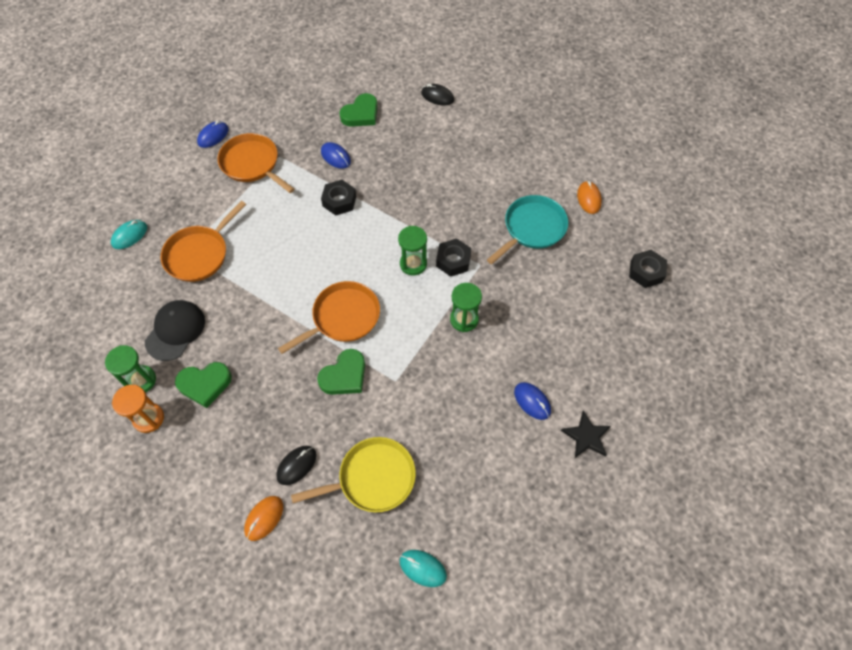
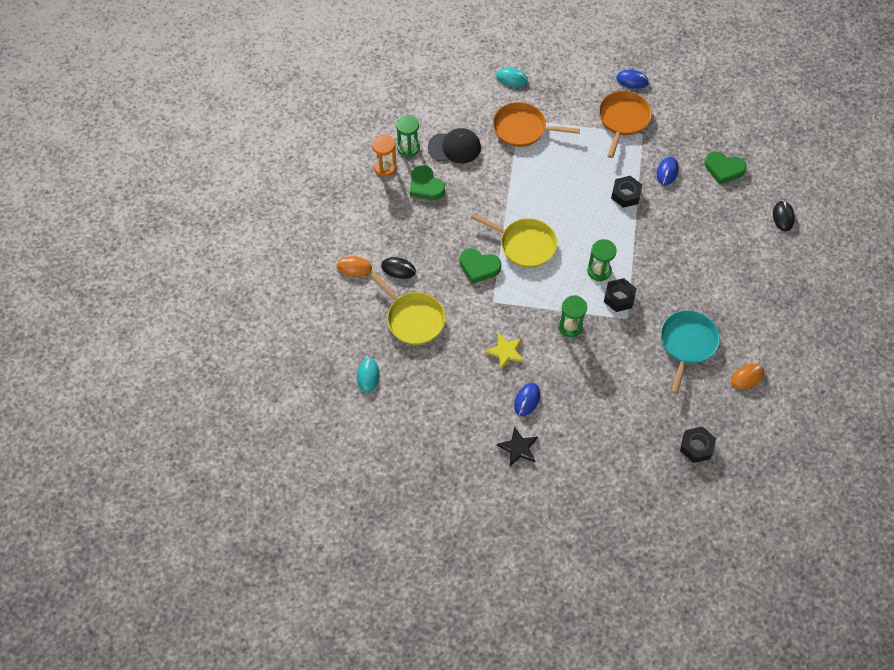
camera: 65 degrees right, 0 degrees up
(343, 317) = (525, 245): orange pan -> yellow pan
(464, 396) = (505, 352): none -> yellow star
(532, 228) = (687, 343): turquoise pan -> turquoise pan turned 90 degrees counterclockwise

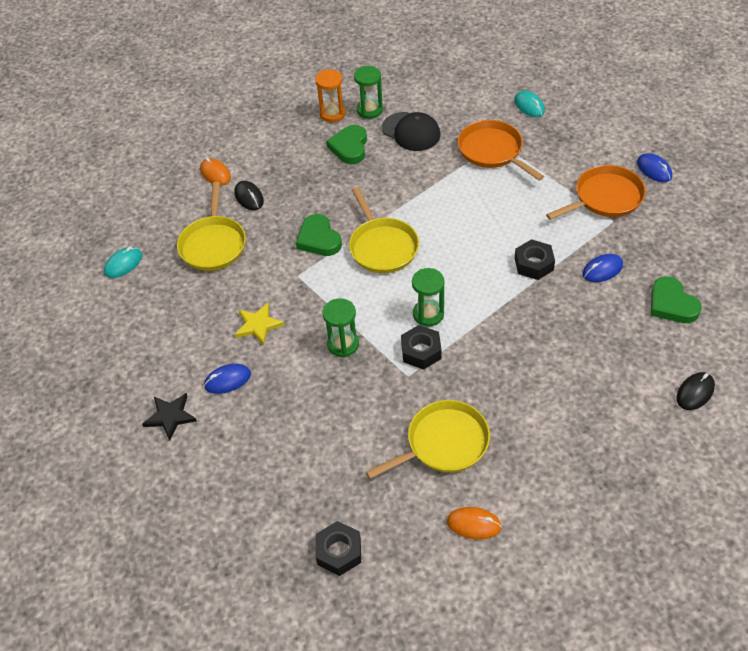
camera: 45 degrees right, 10 degrees down
(687, 343) = (444, 443): turquoise pan -> yellow pan

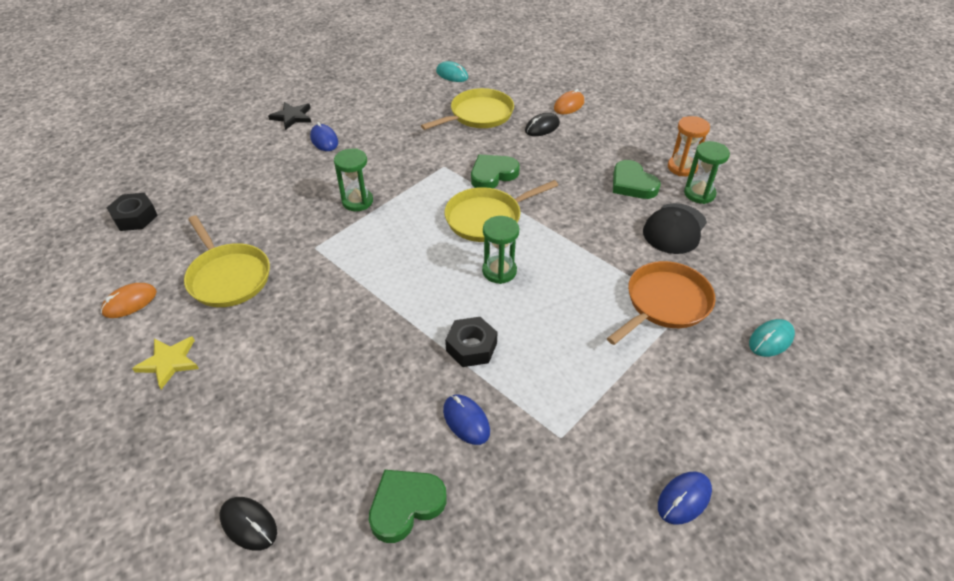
camera: 80 degrees right, 5 degrees down
(213, 244) = (478, 115): yellow pan -> yellow pan turned 150 degrees clockwise
(258, 325) = (383, 149): yellow star -> yellow star (169, 362)
(349, 147) = (632, 184): green heart -> green heart turned 120 degrees counterclockwise
(421, 351) = (344, 255): black nut -> none
(428, 314) = (393, 258): green hourglass -> green hourglass (499, 271)
(473, 524) = (130, 302): orange mouse -> orange mouse turned 45 degrees clockwise
(605, 197) = (606, 429): orange pan -> none

